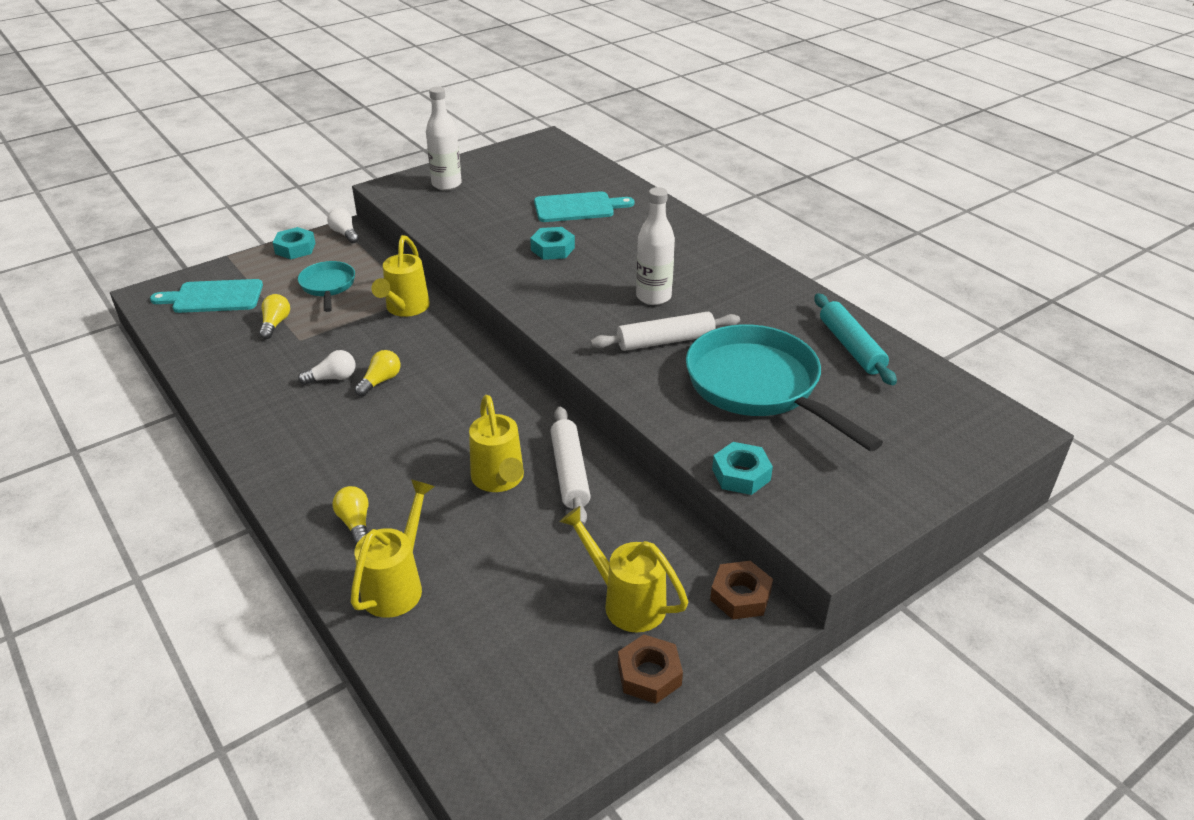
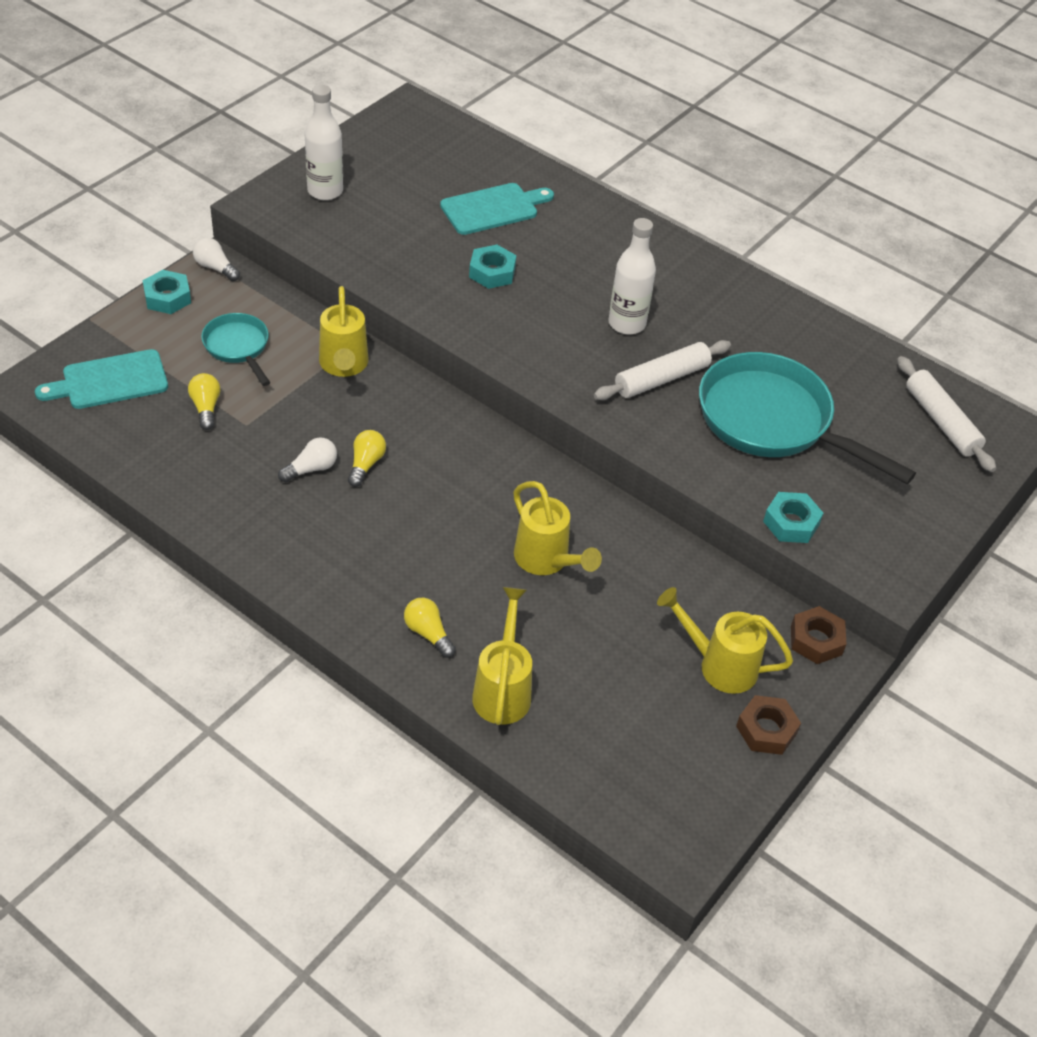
camera: 20 degrees left, 10 degrees up
(570, 472) = (611, 540): white rolling pin -> white rolling pin (941, 421)
(850, 347) = (841, 359): turquoise rolling pin -> none

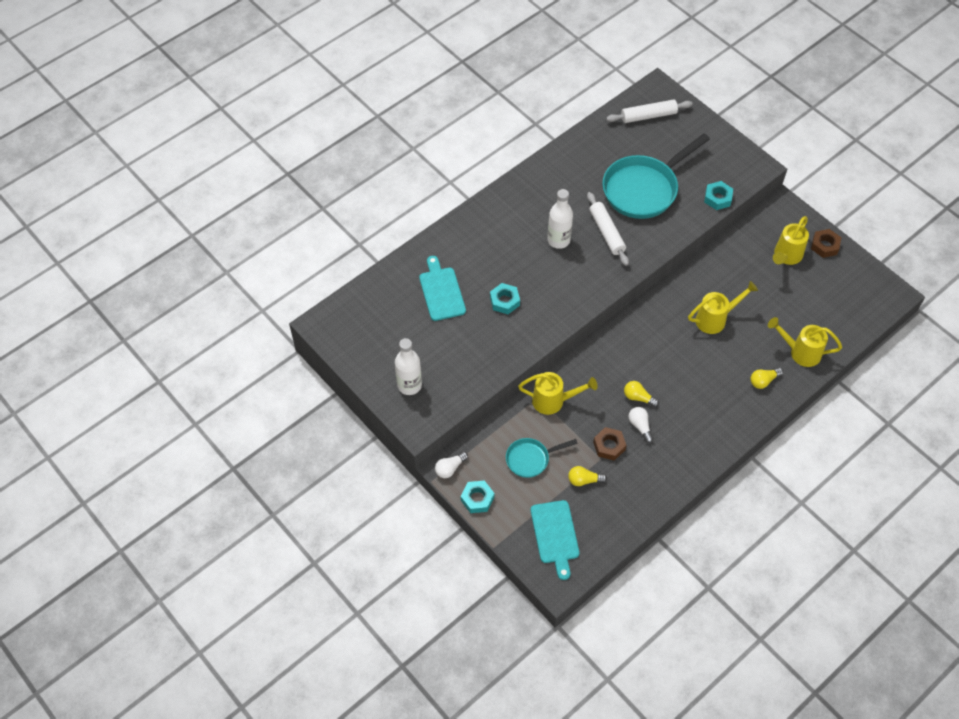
camera: 75 degrees left, 10 degrees up
(816, 640) = (771, 213): brown nut -> brown nut (609, 446)

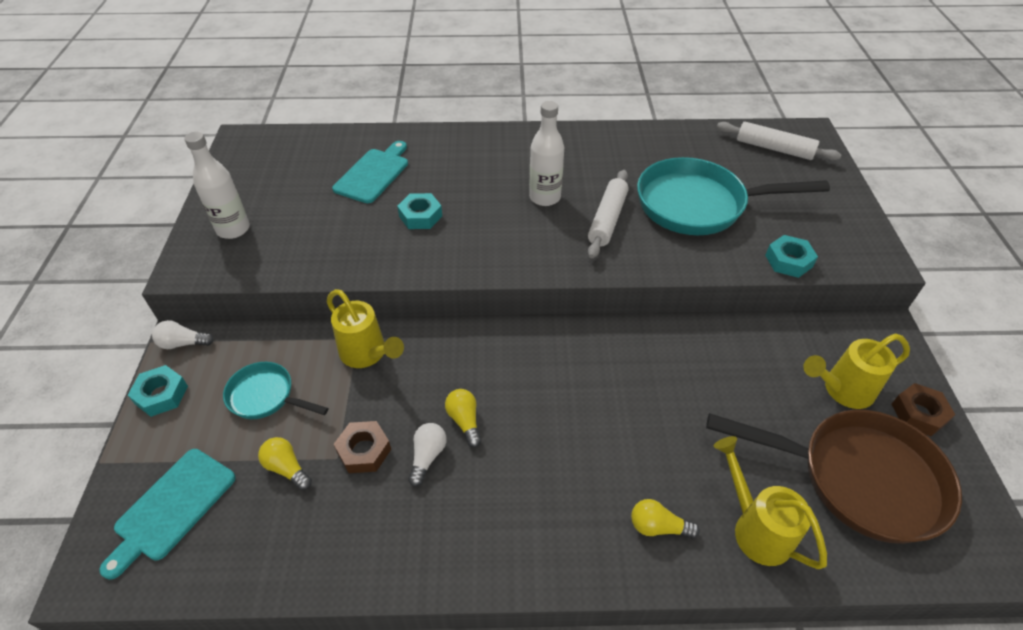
camera: 40 degrees right, 10 degrees down
(715, 319) = (664, 400): yellow watering can -> none
(822, 298) = (858, 478): none -> brown pan

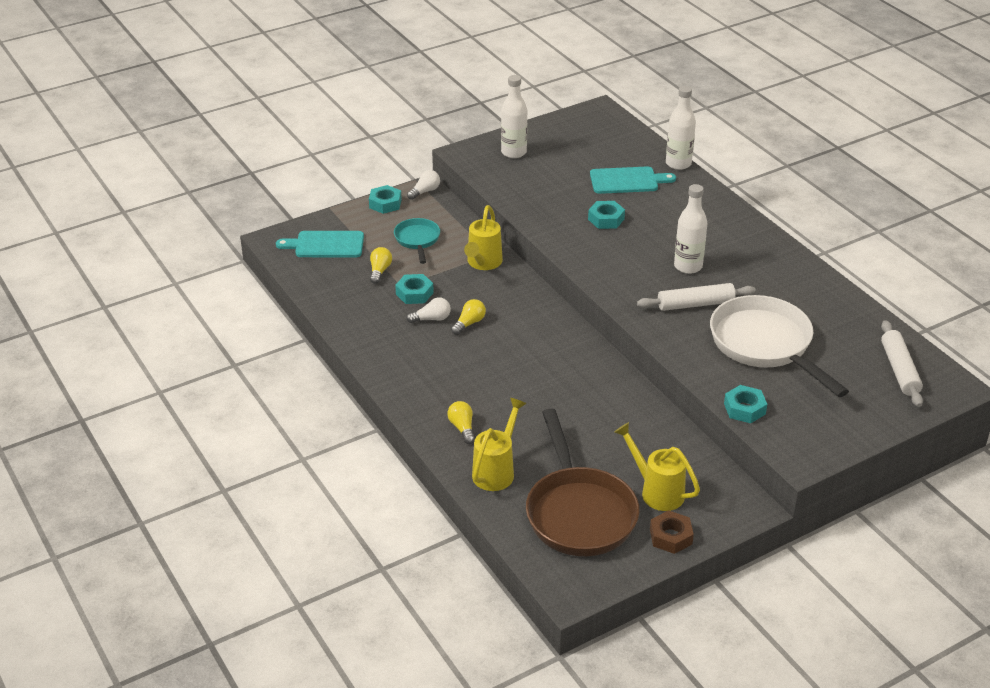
camera: 60 degrees right, 10 degrees down
(183, 343) = (425, 191): white light bulb -> white light bulb turned 75 degrees clockwise
(364, 451) = (414, 293): brown nut -> turquoise nut
(382, 132) = (678, 164): none -> white bottle
(698, 205) = (765, 345): turquoise pan -> white pan

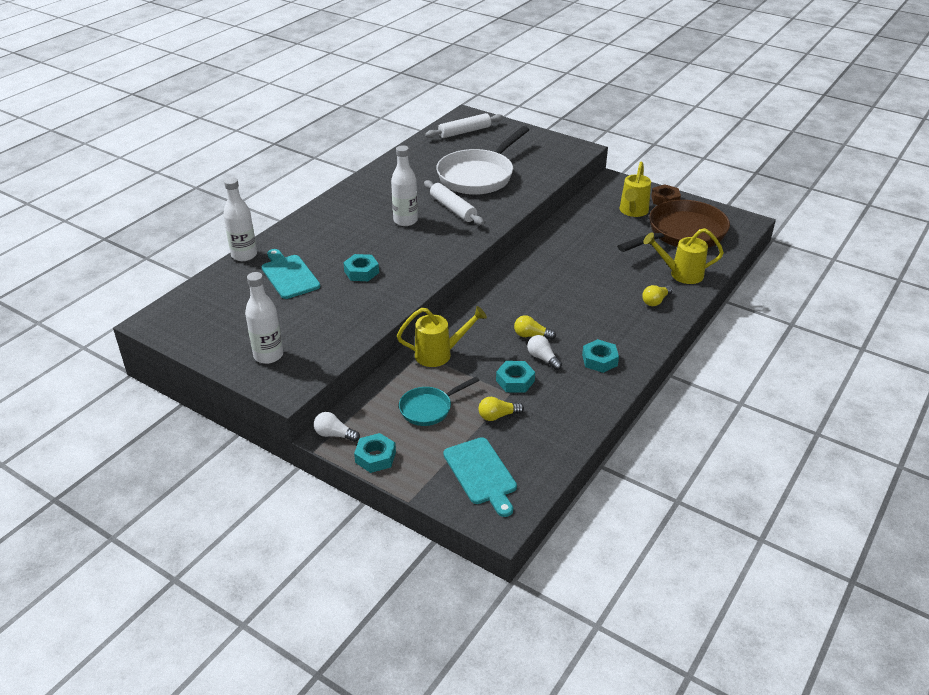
camera: 115 degrees left, 0 degrees up
(744, 409) = (552, 172): turquoise nut -> turquoise nut (599, 360)

